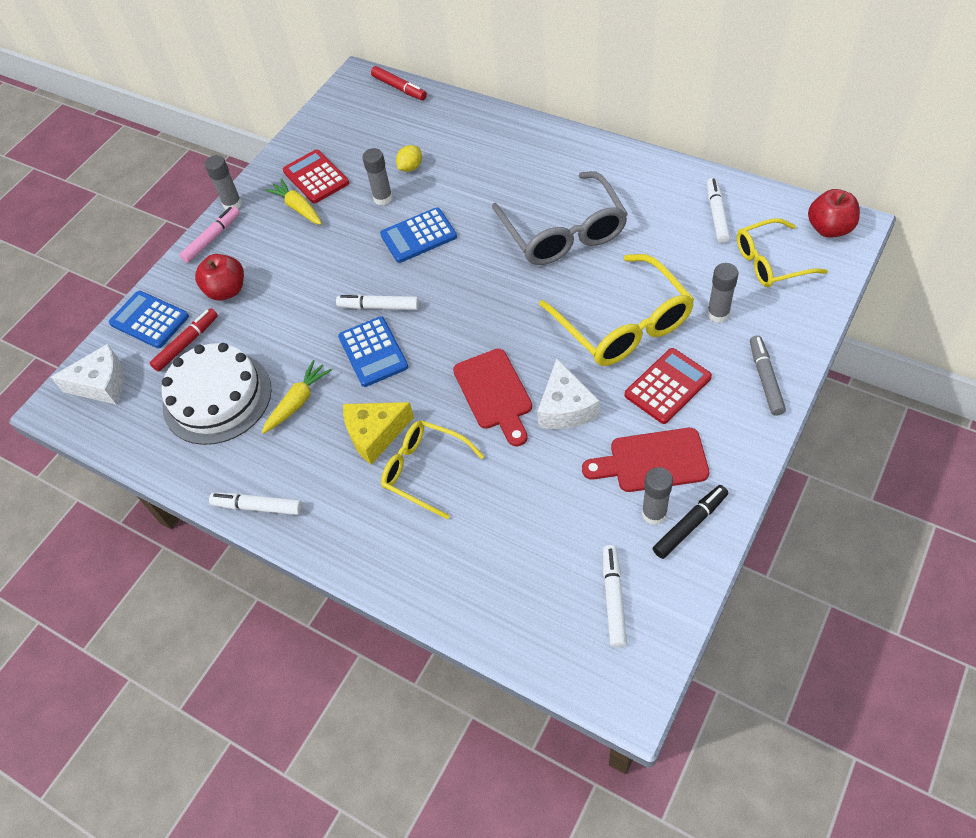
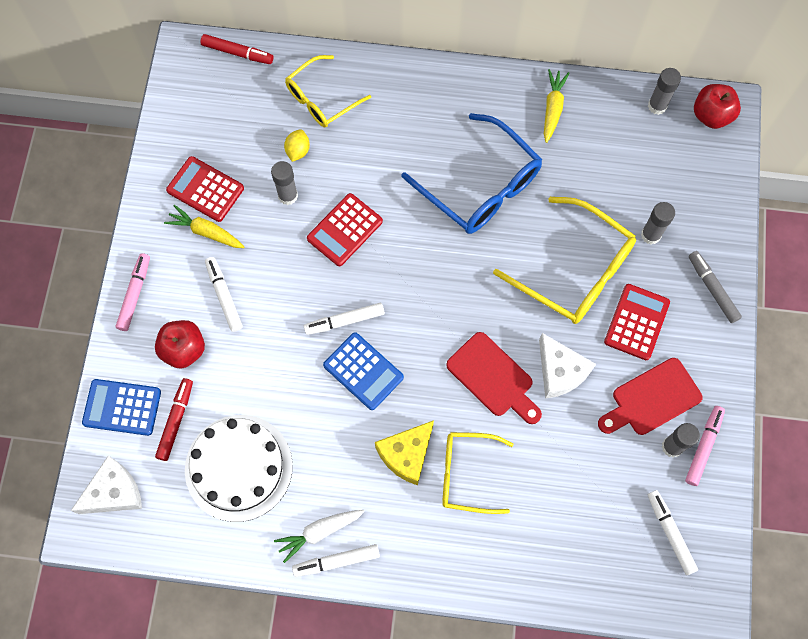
camera: 30 degrees left, 15 degrees up
(232, 204) = (133, 247): grey glue stick -> grey glue stick (657, 106)
(256, 475) = (319, 532): none -> white carrot
(298, 402) = (319, 446): yellow carrot -> yellow carrot (552, 108)
(418, 236) = (344, 230): blue calculator -> red calculator
(563, 232) = (481, 186): grey glasses -> blue glasses
(690, 524) = (703, 447): black marker -> pink marker
(716, 214) = (610, 127): white marker -> white marker (224, 296)
(770, 262) = (674, 166): yellow glasses -> yellow glasses (321, 99)

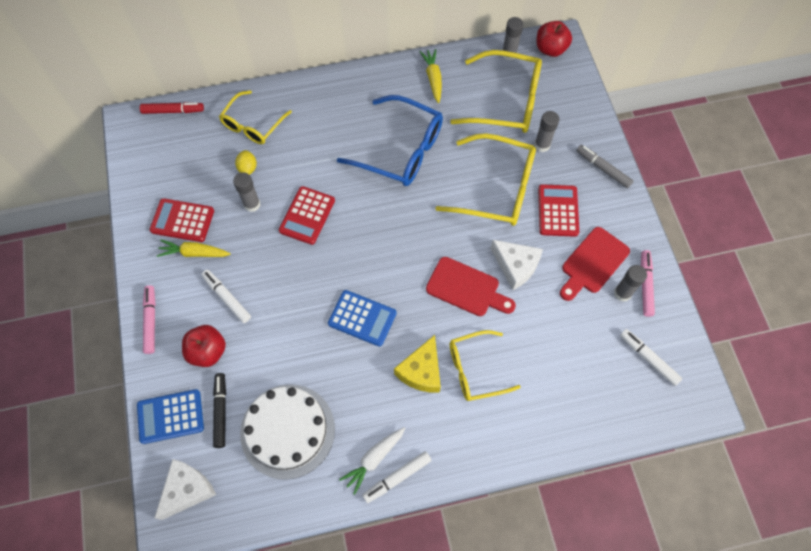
camera: 20 degrees left, 5 degrees down
(176, 421) = (221, 411): red marker -> black marker
(344, 321) = (332, 284): white marker -> none
(630, 166) = (506, 101): none -> yellow glasses

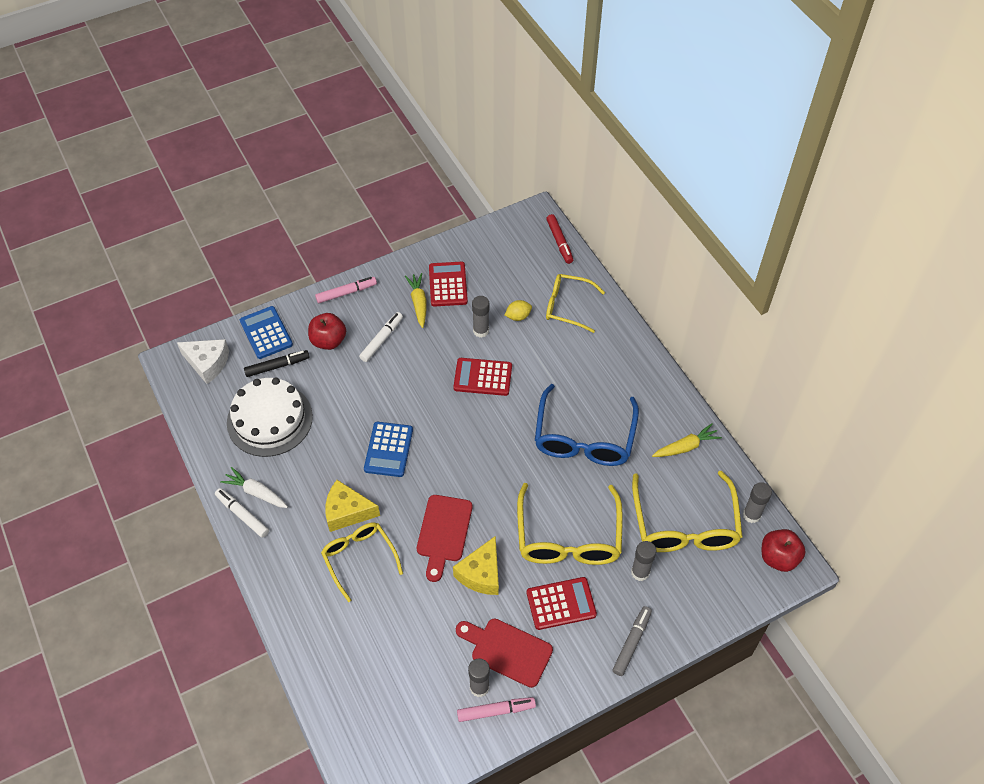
camera: 75 degrees right, 10 degrees down
(516, 266) = (481, 574): white cheese -> yellow cheese
(648, 358) = (409, 726): white marker -> none

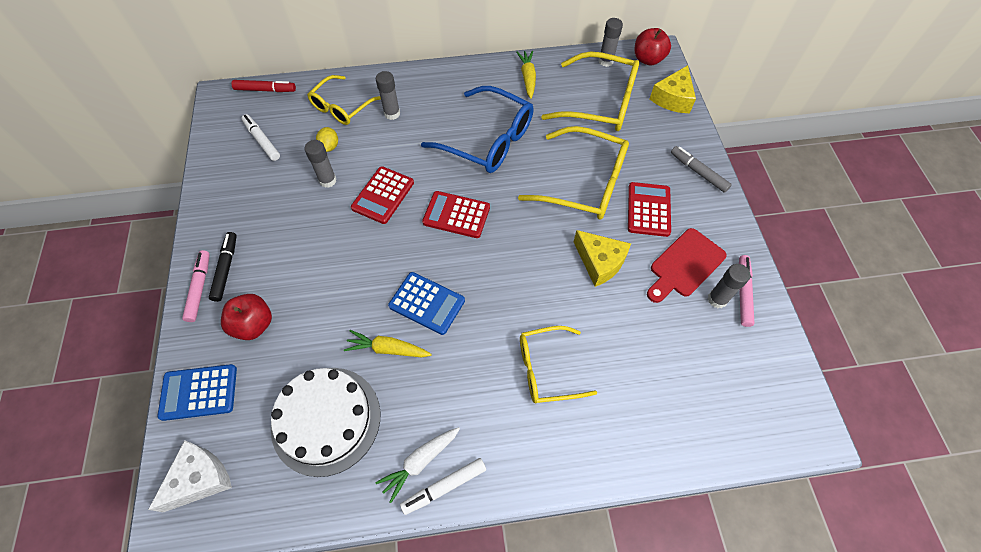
camera: 70 degrees left, 5 degrees up
(277, 366) = (255, 391): black marker -> black marker (226, 269)
(347, 512) = (486, 366): yellow cheese -> yellow cheese (672, 98)
(381, 339) = (285, 271): white marker -> white marker (262, 140)
(418, 303) = (259, 223): yellow carrot -> yellow carrot (388, 349)
(443, 532) = (544, 281): red cutting board -> none
(448, 284) = (254, 191): red calculator -> red calculator (456, 215)
(640, 572) = (635, 145): grey glue stick -> grey glue stick (392, 113)

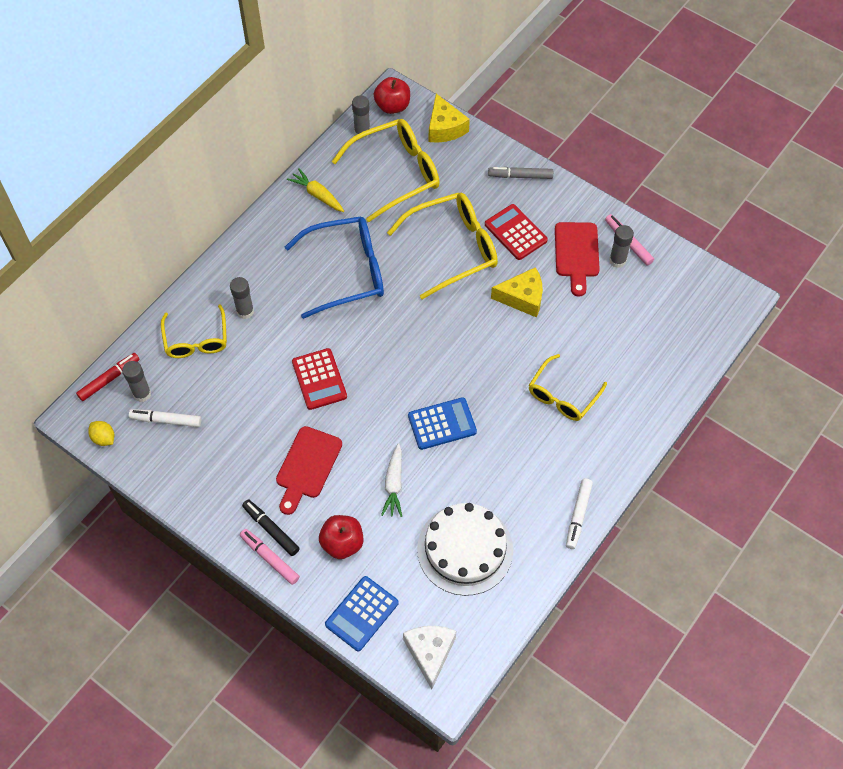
camera: 45 degrees left, 0 degrees up
(301, 247) = (307, 466): none -> red cutting board
(328, 180) = (262, 404): grey glue stick -> grey glue stick (142, 394)
(329, 146) = (229, 378): yellow lemon -> yellow lemon (104, 438)
(388, 349) = (451, 474): yellow carrot -> none
(420, 462) = (549, 516): white carrot -> white carrot (394, 484)
(456, 215) = (390, 347): red calculator -> none

